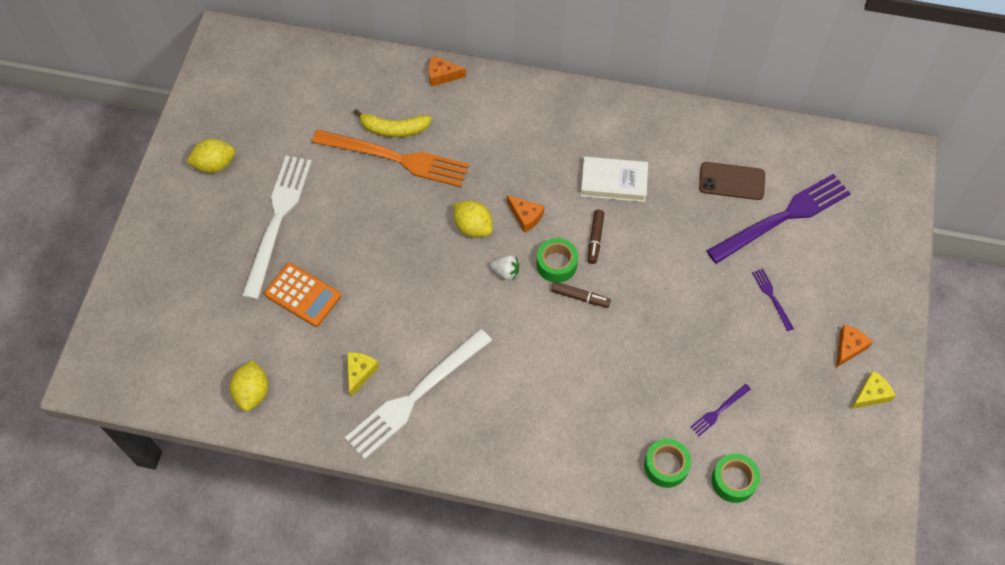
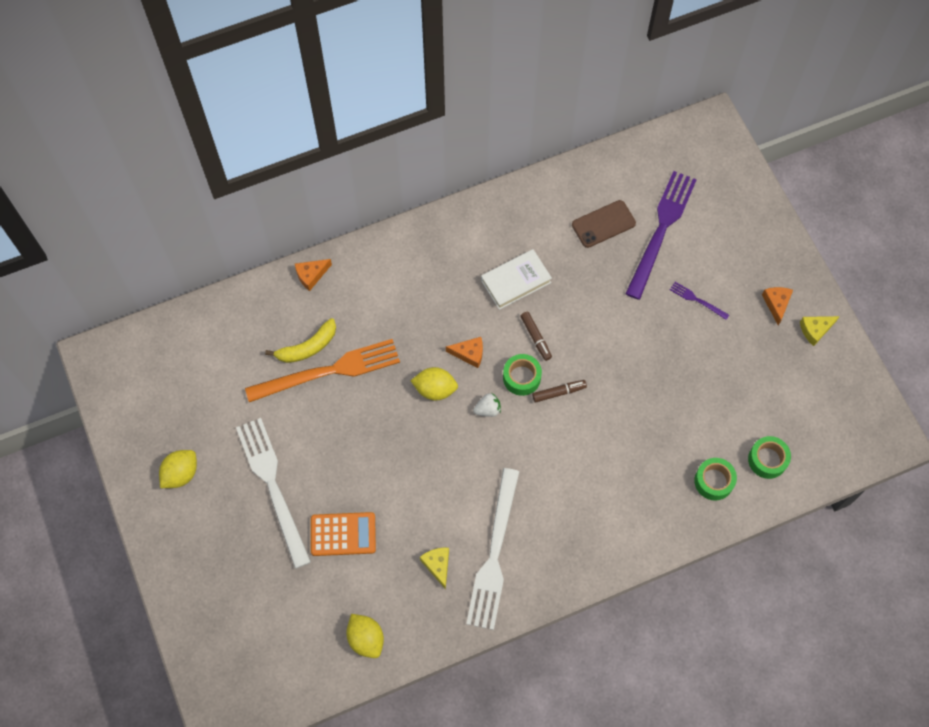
camera: 35 degrees left, 5 degrees up
(719, 411) = (721, 414): purple fork -> none
(871, 394) = (815, 330): yellow cheese -> yellow cheese turned 135 degrees counterclockwise

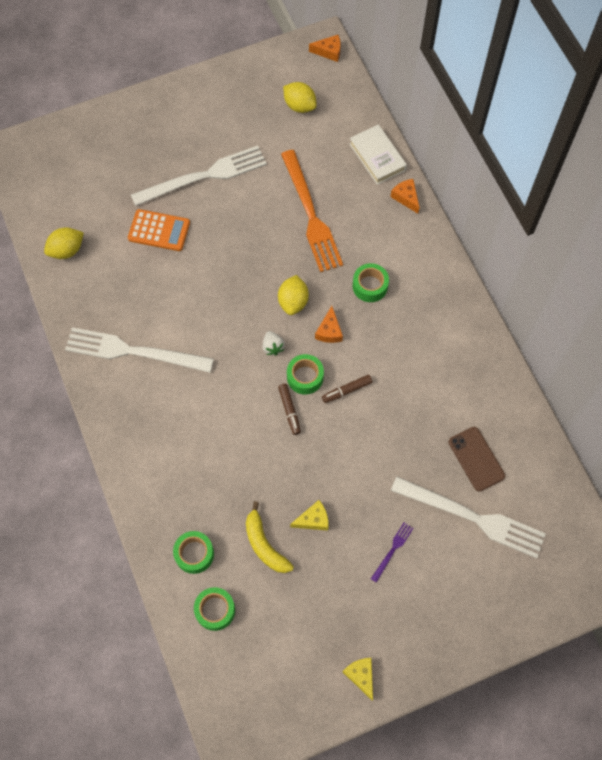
camera: 90 degrees right, 0 degrees up
(181, 474) = (218, 109): yellow lemon -> yellow lemon (299, 106)
(307, 347) = (334, 197): yellow banana -> yellow banana (264, 545)
(343, 534) = (159, 230): orange calculator -> orange calculator turned 75 degrees counterclockwise
(417, 313) = (370, 286): none -> green tape
(437, 565) = (126, 305): yellow cheese -> yellow cheese (313, 520)
(516, 281) = (407, 373): white book -> white book (377, 157)
(661, 230) = (472, 517): purple fork -> white fork
(776, 304) = (391, 635): orange cheese -> orange cheese (329, 52)

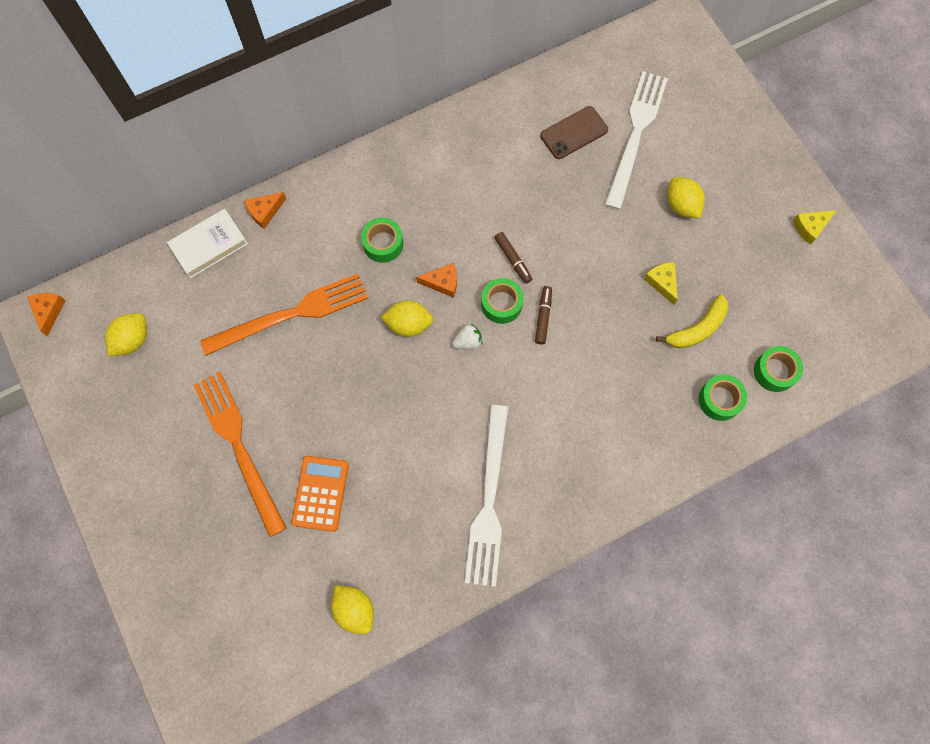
camera: 95 degrees left, 5 degrees up
(204, 176) = (239, 447): white fork -> orange fork
(289, 410) = (543, 317): brown marker -> brown marker turned 60 degrees counterclockwise
(392, 550) = (681, 205): purple fork -> yellow lemon

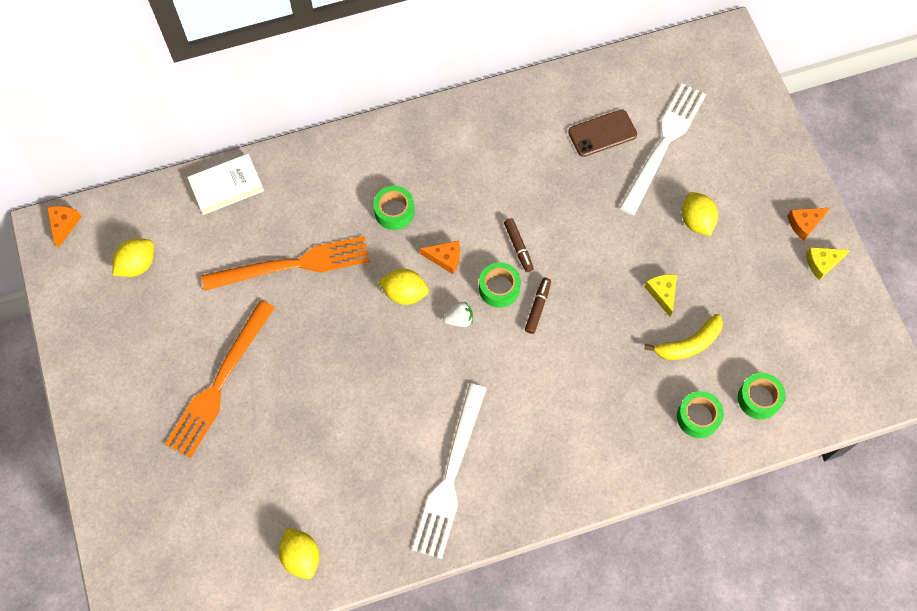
camera: 10 degrees right, 5 degrees down
(239, 447) = (220, 382): orange fork -> orange fork turned 135 degrees counterclockwise
(265, 212) = (286, 163): orange cheese -> orange cheese (804, 224)
(320, 493) = (289, 440): orange calculator -> none

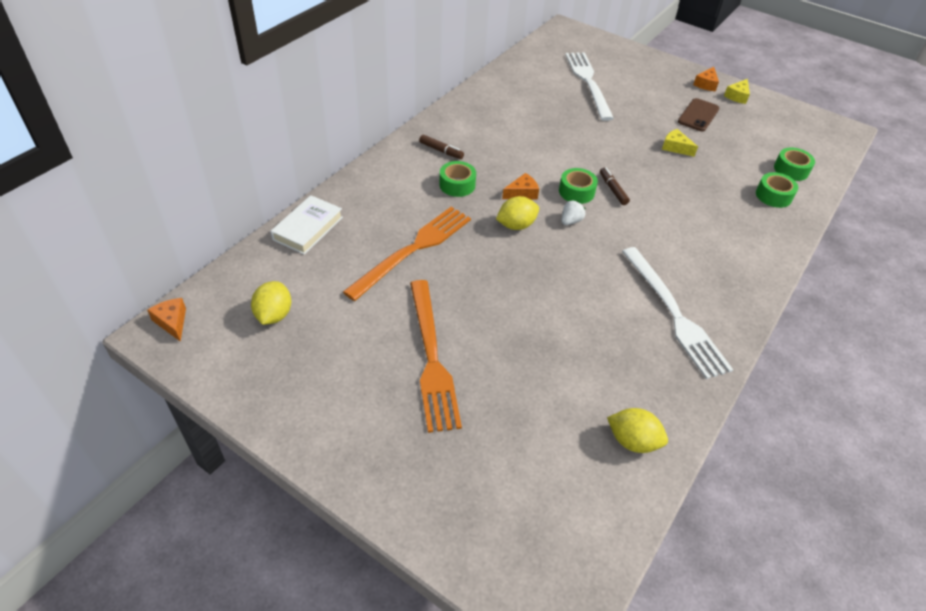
camera: 40 degrees left, 20 degrees down
(518, 247) = (563, 165): brown marker -> brown marker (441, 151)
(602, 133) = (547, 92): brown phone -> brown phone (698, 115)
(689, 344) = (721, 164): yellow banana -> none
(696, 221) = (650, 107): yellow lemon -> none

